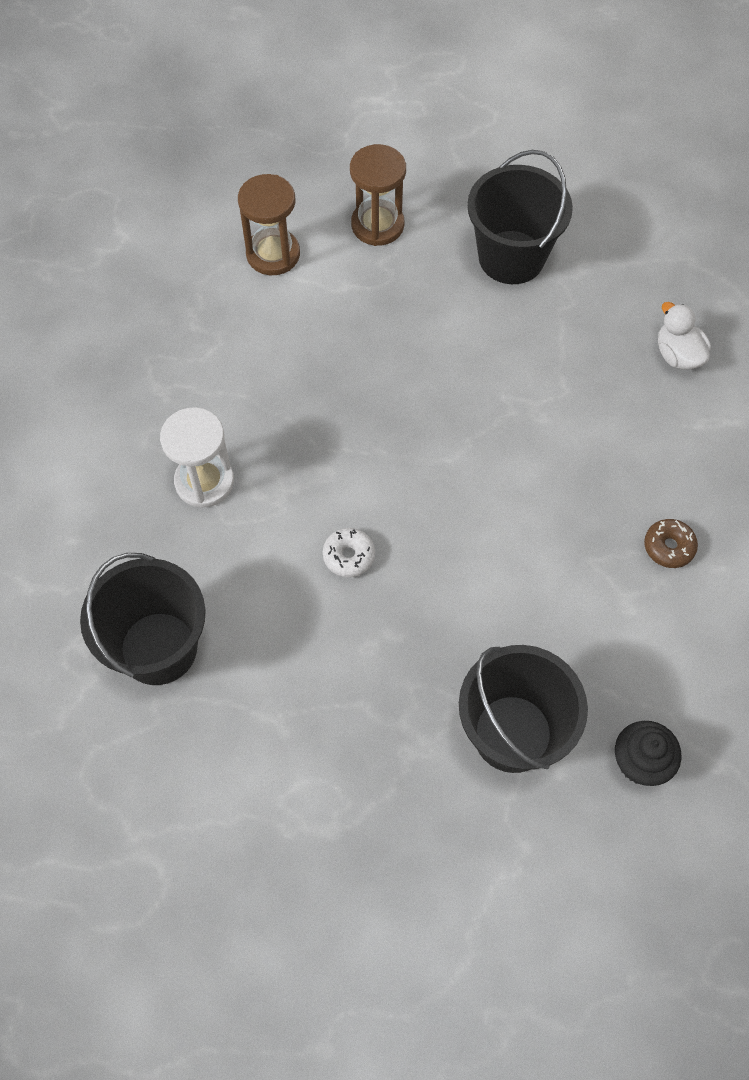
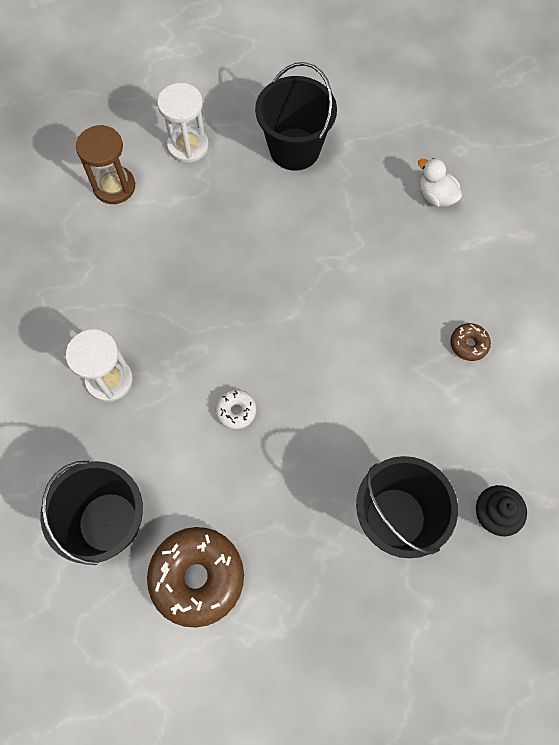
camera: 15 degrees left, 5 degrees up
(247, 739) = (197, 577): none -> brown donut
(377, 225) = (188, 146): brown hourglass -> white hourglass

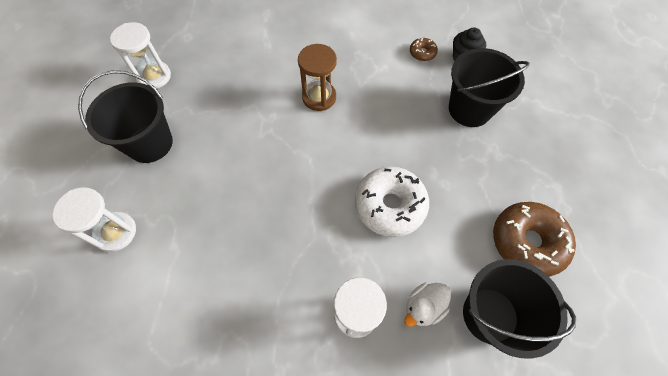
camera: 85 degrees left, 5 degrees down
(114, 186) = (141, 307): brown hourglass -> brown hourglass (319, 97)
(236, 411) = (390, 205): white donut -> white donut, size x2.14
(389, 130) = (154, 76): none -> white hourglass
(435, 196) = (223, 56): white duck -> white duck (423, 307)
(468, 344) = (345, 53): brown donut -> brown donut (422, 53)

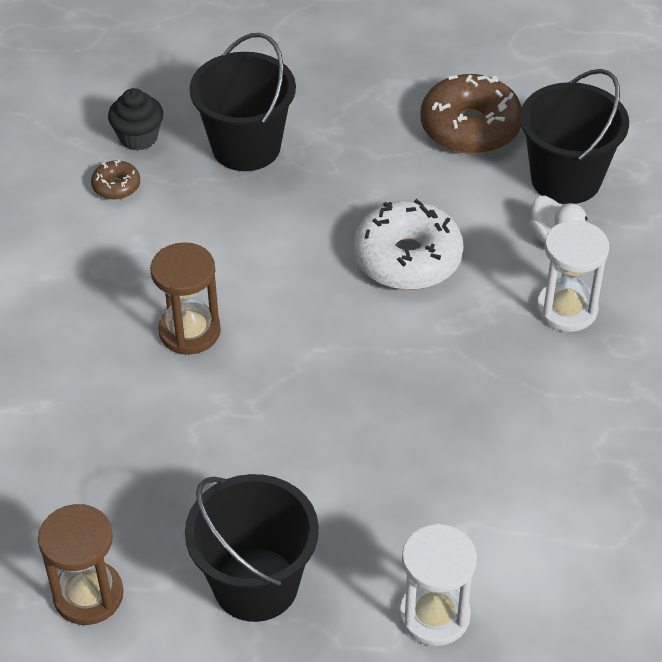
camera: 85 degrees left, 15 degrees down
(154, 76) = (88, 595): white hourglass -> brown hourglass

